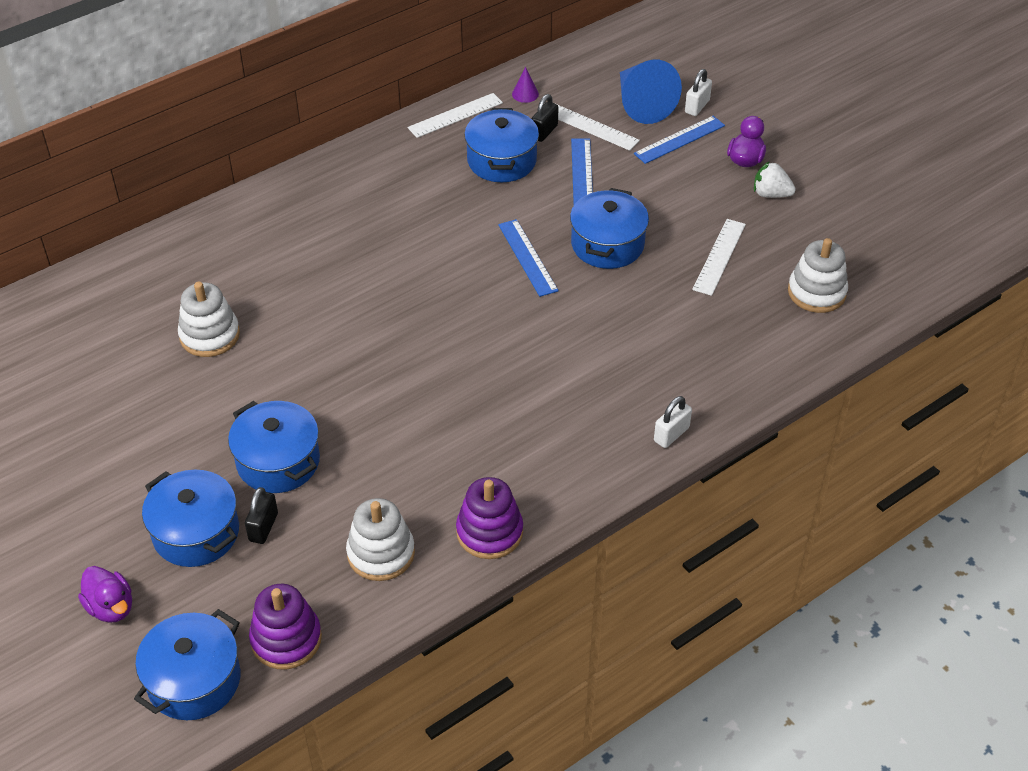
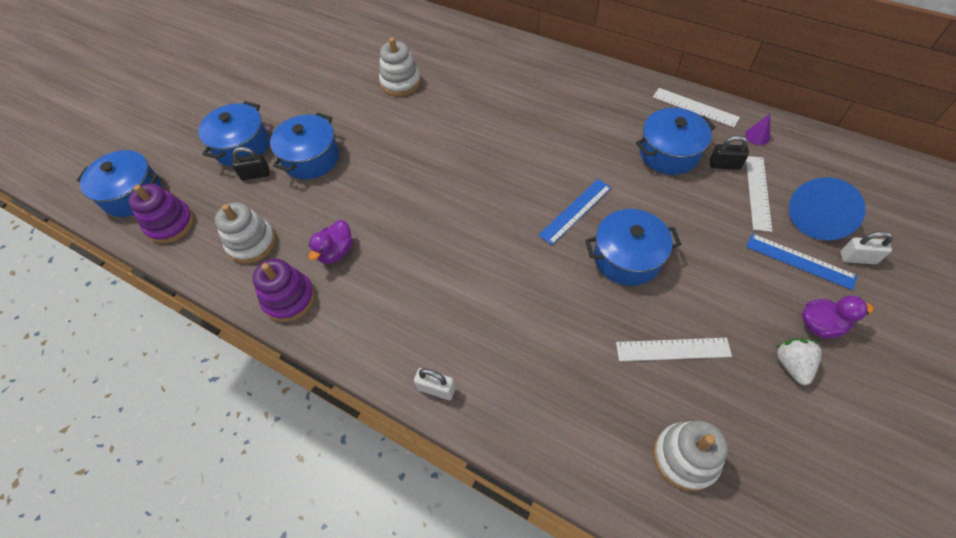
camera: 70 degrees right, 10 degrees up
(111, 607) = (178, 136): purple duck -> purple duck (336, 252)
(582, 173) = (697, 208): blue ruler -> none

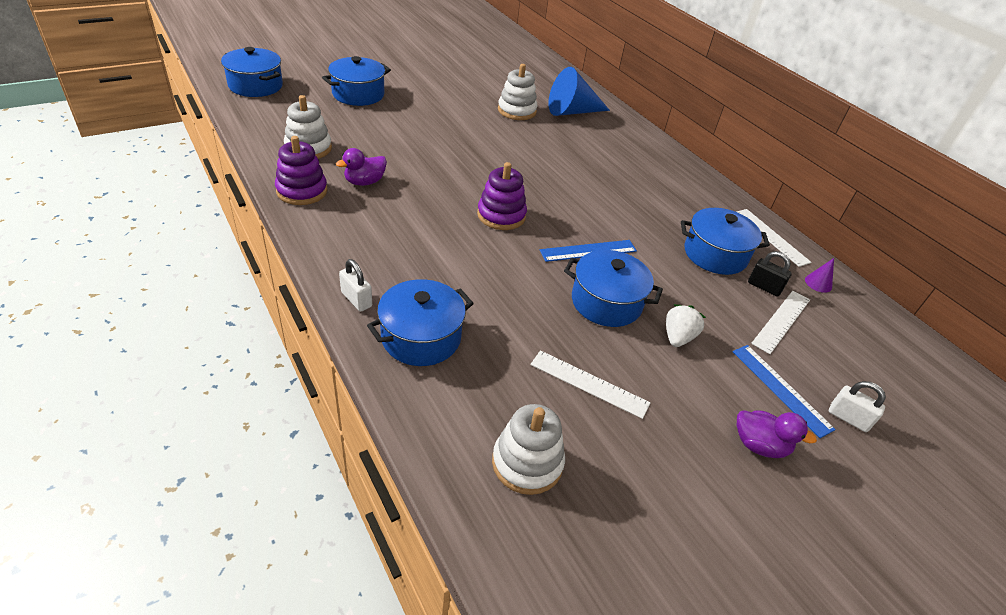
camera: 20 degrees right, 15 degrees down
(170, 224) = (264, 112): purple stacking toy -> purple stacking toy (501, 215)
(255, 174) = (351, 113): black padlock -> none
(311, 158) = (402, 122): blue pot -> blue pot (421, 337)
(791, 365) = (700, 457): white strawberry -> white strawberry (678, 337)
(820, 215) = (834, 368): blue cone -> blue cone (572, 111)

